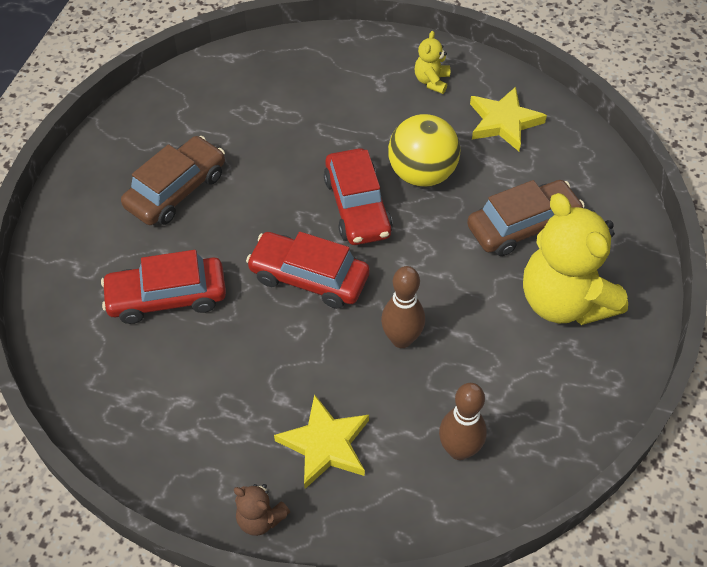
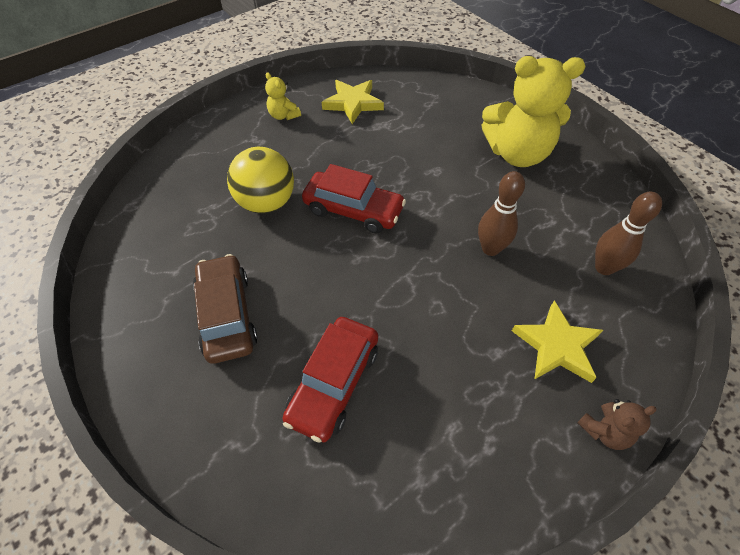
camera: 55 degrees left, 0 degrees up
(309, 277) = (394, 272): red car -> none
(422, 174) = (357, 162): yellow ball -> yellow ball (266, 202)
(523, 226) = (444, 140): brown car -> none

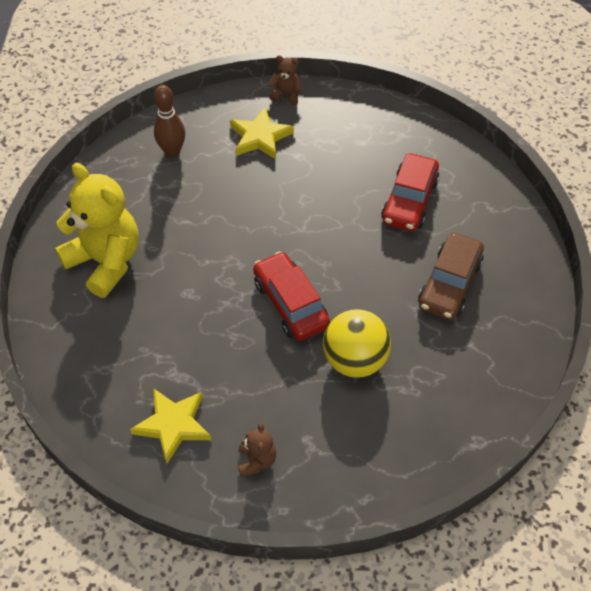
camera: 140 degrees left, 0 degrees up
(283, 115) = (256, 460): yellow teddy bear -> brown teddy bear
(333, 383) = (409, 201): red car -> red car turned 135 degrees clockwise
(490, 248) = (226, 208): brown bowling pin -> none

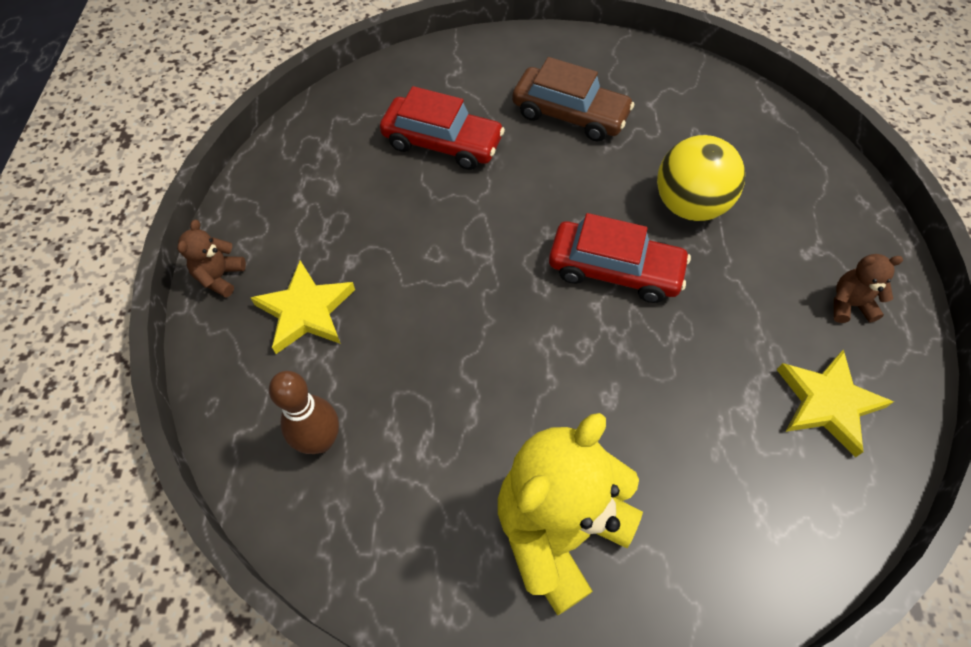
camera: 90 degrees left, 5 degrees up
(290, 303) = (614, 270): red car -> red car turned 135 degrees counterclockwise

